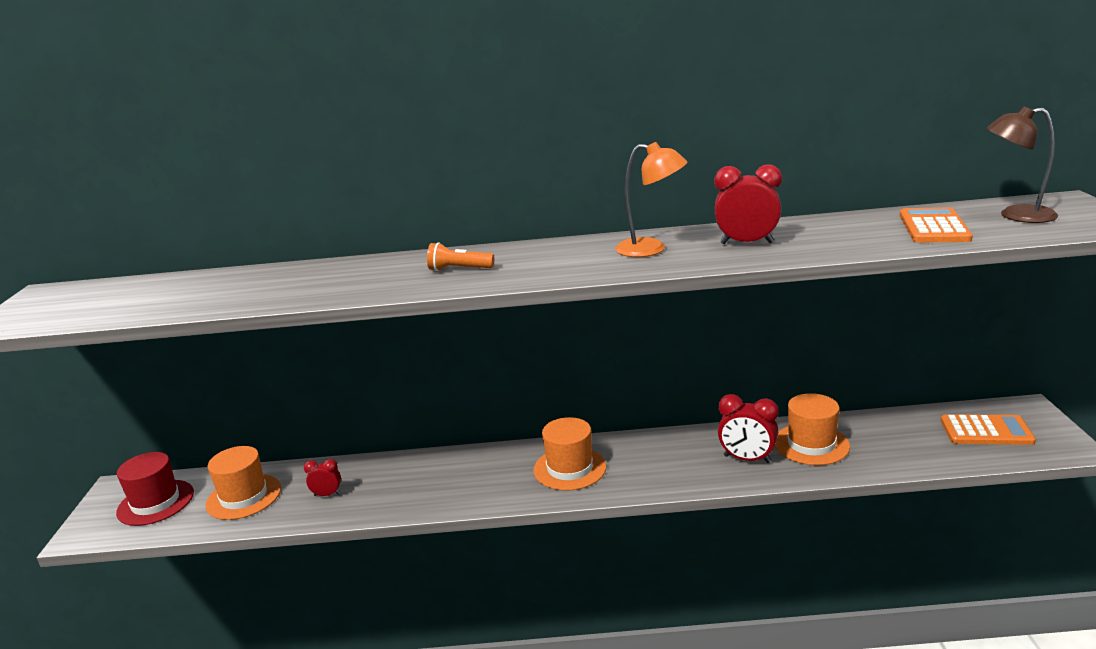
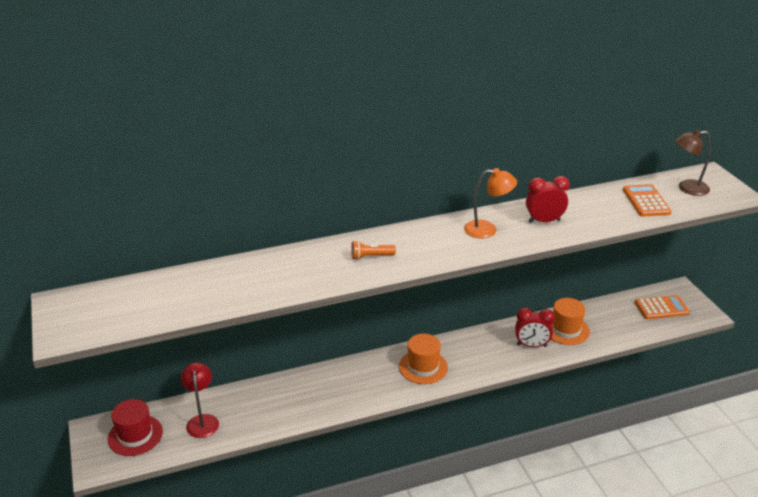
camera: 20 degrees left, 10 degrees up
(244, 497) = (202, 421): orange hat -> red lamp
(327, 495) = (265, 410): red clock -> none

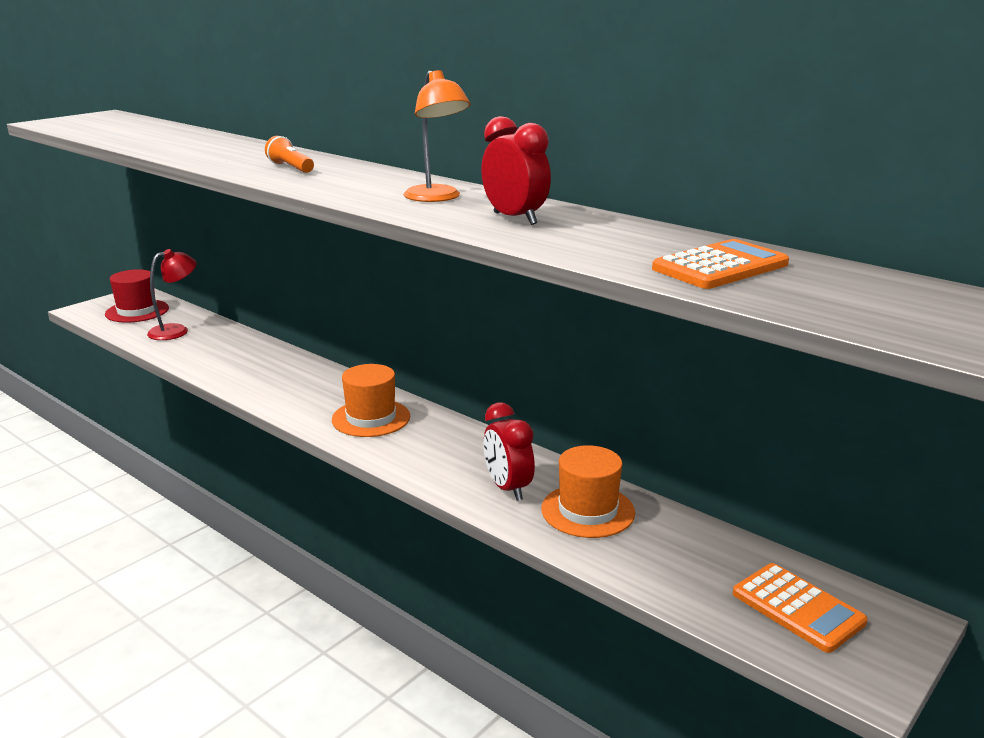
camera: 60 degrees right, 10 degrees down
(687, 188) = (854, 290): brown lamp -> none

